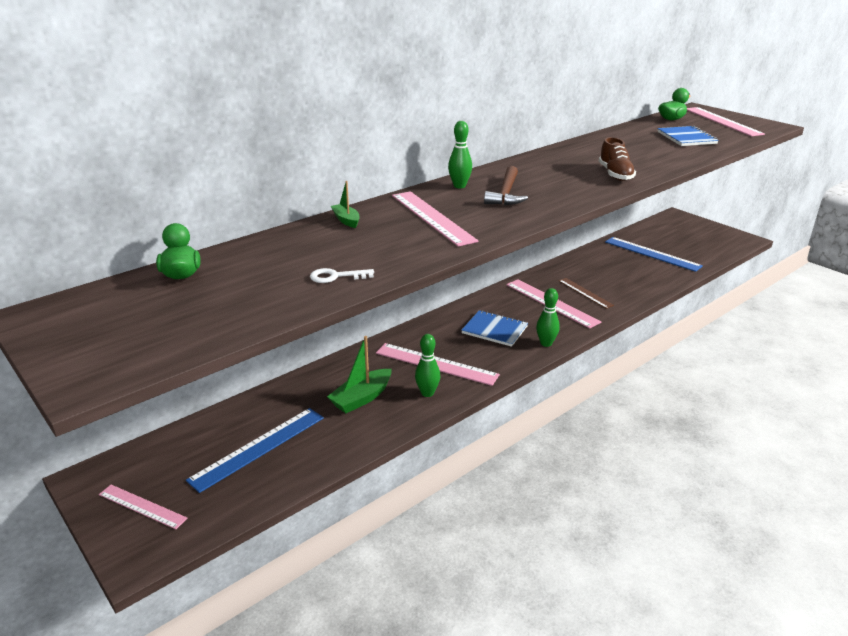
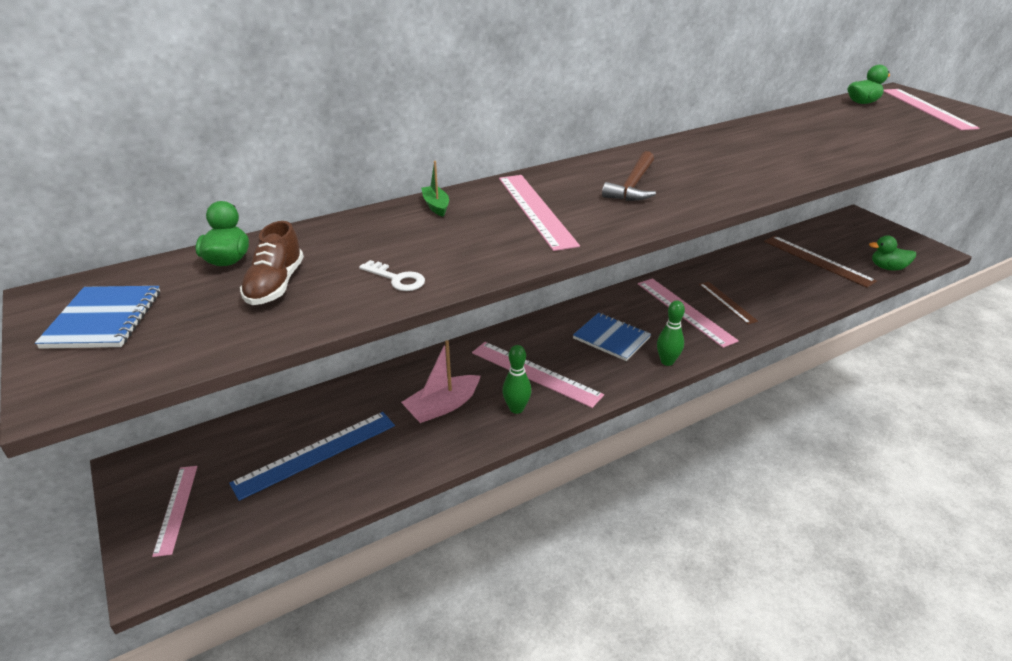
camera: 10 degrees right, 5 degrees up
(142, 506) = (176, 508): pink ruler -> pink ruler turned 45 degrees clockwise
(336, 276) = (397, 279): white key -> white key turned 150 degrees counterclockwise
(361, 398) = (442, 406): green boat -> pink boat
(459, 186) = (581, 172): green bowling pin -> none
(615, 174) = (774, 170): brown shoe -> brown shoe (275, 285)
(652, 254) = (817, 260): blue ruler -> brown ruler
(686, 138) = (876, 127): blue notebook -> blue notebook (103, 319)
(709, 255) = (887, 268): none -> green duck

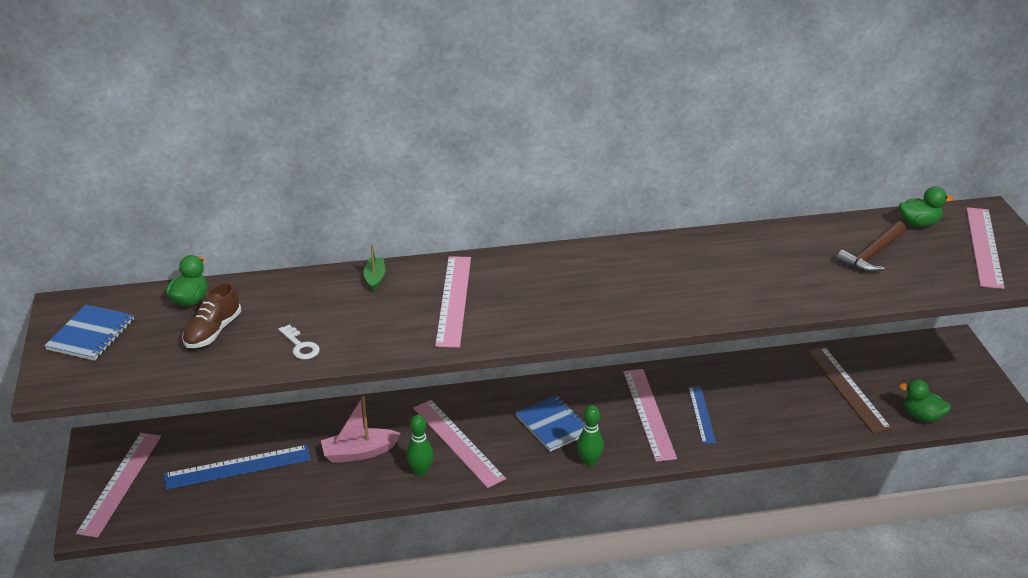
camera: 20 degrees right, 0 degrees up
(176, 508) = (120, 483): pink ruler -> pink ruler, size x1.61
(632, 185) = (561, 290): brown hammer -> brown hammer (872, 254)
(727, 302) = (701, 414): brown ruler -> blue ruler

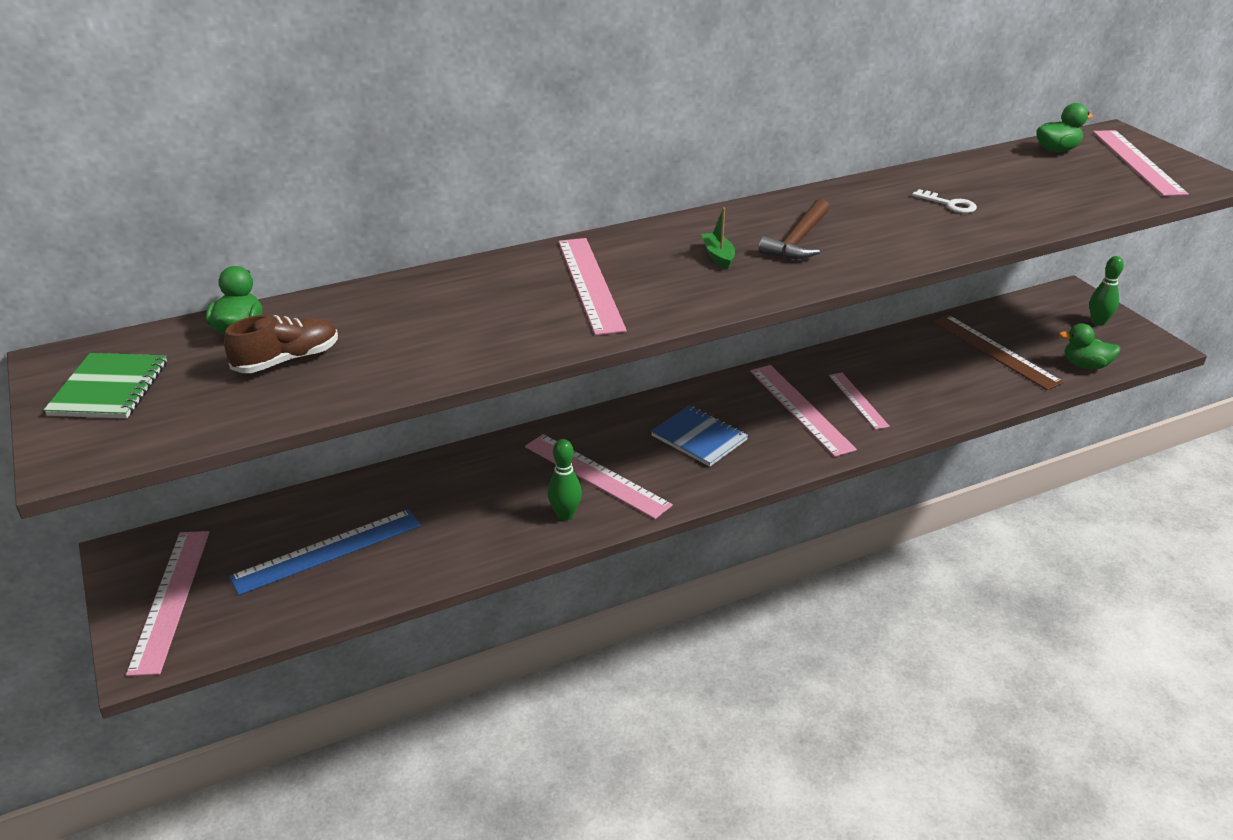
camera: 15 degrees left, 0 degrees up
(91, 335) = (109, 388): blue notebook -> green notebook
(213, 331) = (287, 360): brown shoe -> brown shoe turned 135 degrees counterclockwise
(300, 346) = (416, 359): white key -> white key (949, 204)
(359, 453) = (479, 507): pink boat -> none
(375, 278) = (477, 274): green boat -> green boat (718, 256)
(589, 462) = (760, 470): green bowling pin -> green bowling pin (1098, 322)
(701, 414) = (858, 400): blue ruler -> pink ruler
(872, 254) = (1031, 182): brown hammer -> brown hammer (798, 240)

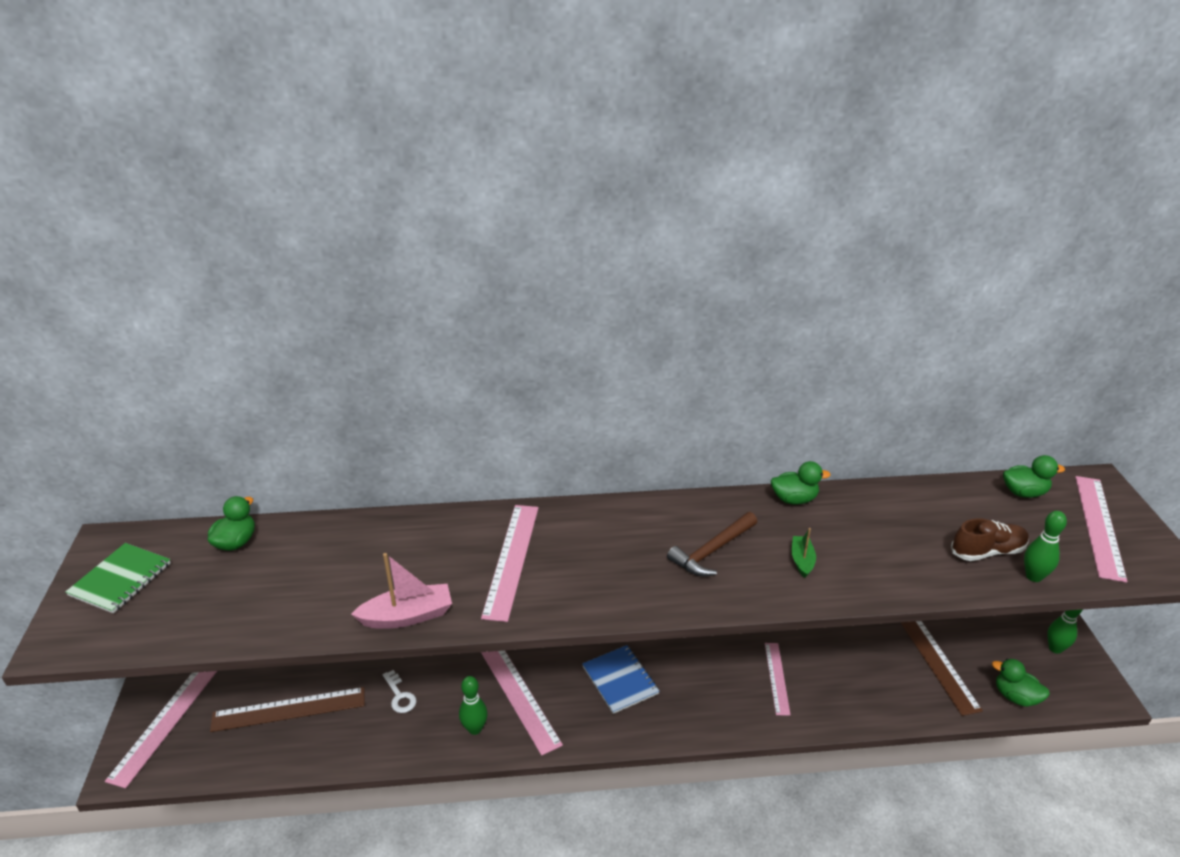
camera: 20 degrees right, 0 degrees up
(287, 360) = (248, 583): brown shoe -> brown shoe (987, 551)
(327, 551) = (289, 709): blue ruler -> brown ruler
(508, 349) = (407, 616): none -> pink boat
(718, 256) = (633, 553): green boat -> green boat (802, 560)
(800, 409) = (721, 673): pink ruler -> none
(849, 189) = (794, 499): none -> green duck
(949, 204) = (876, 539): white key -> white key (400, 695)
(1108, 205) = (1033, 576): none -> green bowling pin

